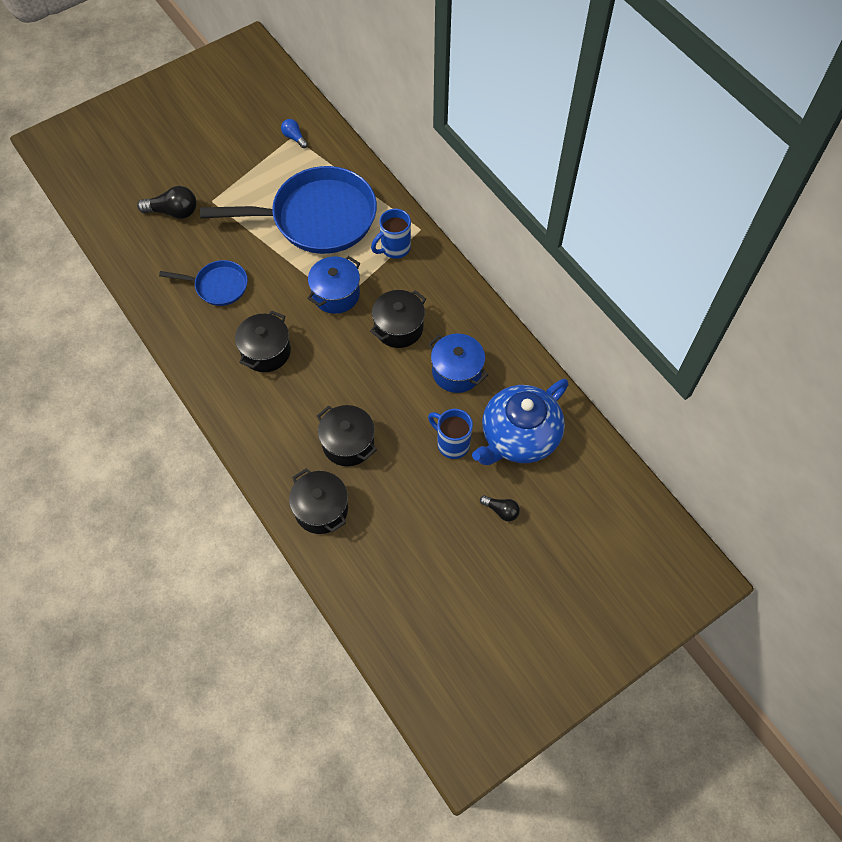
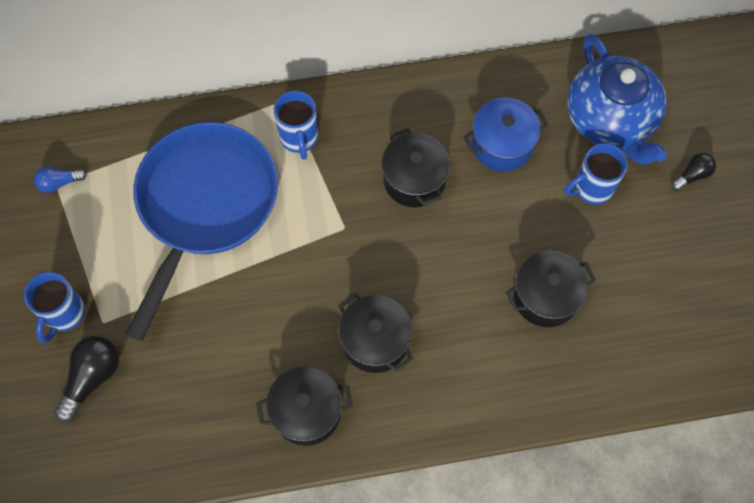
camera: 65 degrees left, 5 degrees up
(208, 180) = (64, 314): none -> blue mug
(218, 286) = (246, 363): blue pan -> none
(321, 509) = (619, 359): black pot -> black pot (306, 412)
(336, 294) = (331, 229): blue pot -> none

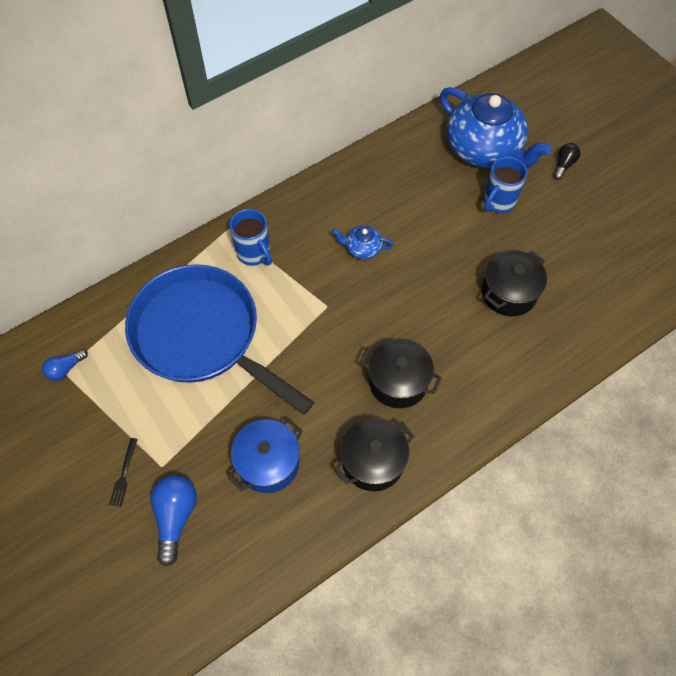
camera: 25 degrees left, 5 degrees down
(64, 314) = (124, 475): blue mug -> black fork
(92, 378) = (175, 517): black light bulb -> blue light bulb
(204, 206) = (202, 336): blue pan -> blue pan turned 45 degrees counterclockwise
(414, 180) = (362, 248): black pot -> blue teapot
(502, 145) = (415, 197): blue pot -> blue pot (268, 463)

